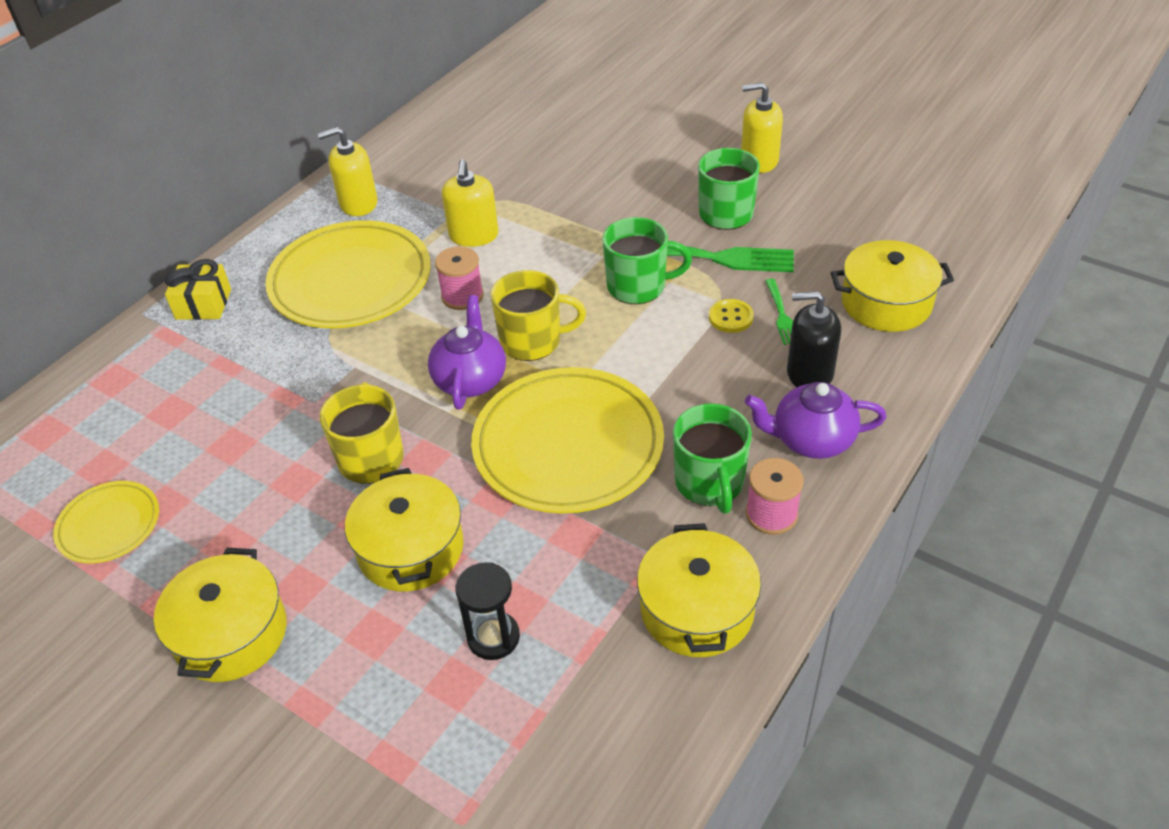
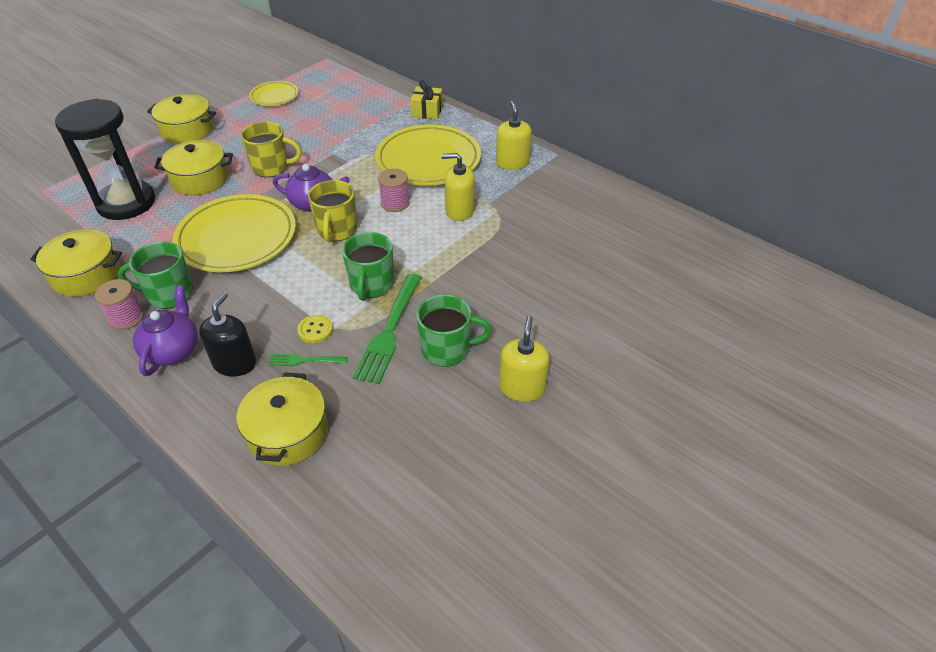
camera: 95 degrees right, 0 degrees up
(493, 637) = (126, 203): black hourglass -> black hourglass, size x2.08

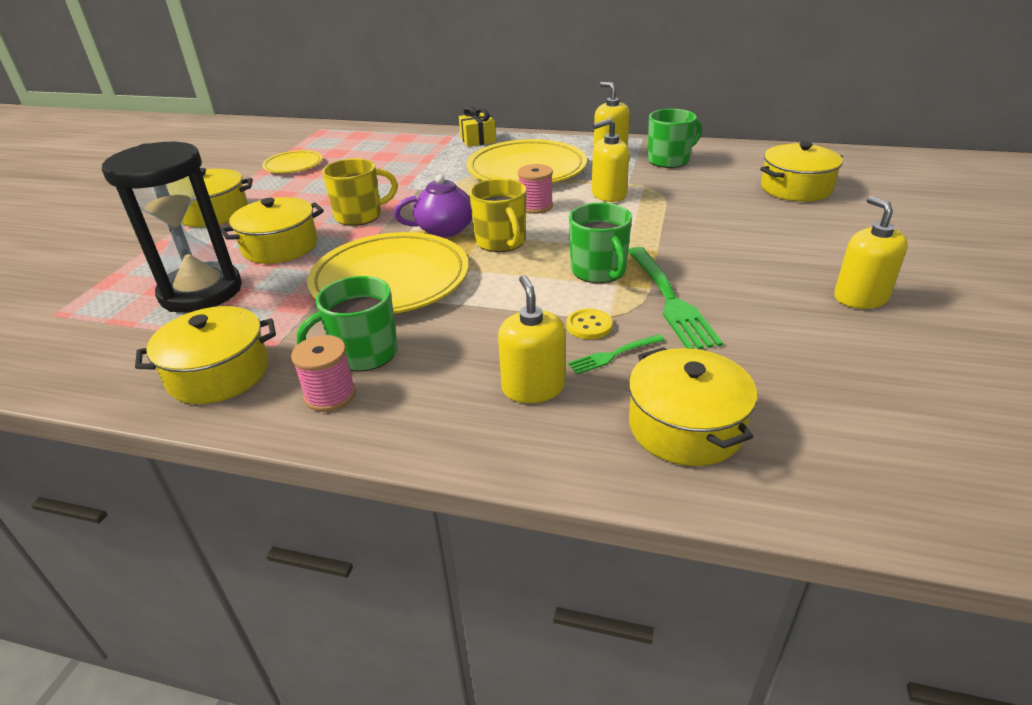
camera: 25 degrees left, 10 degrees down
(173, 350) = (435, 404): purple teapot -> none
(235, 363) = (533, 387): black soap dispenser -> yellow soap dispenser
(447, 349) = (748, 294): green mug -> green mug (669, 160)
(614, 260) = (796, 188): none -> yellow pot

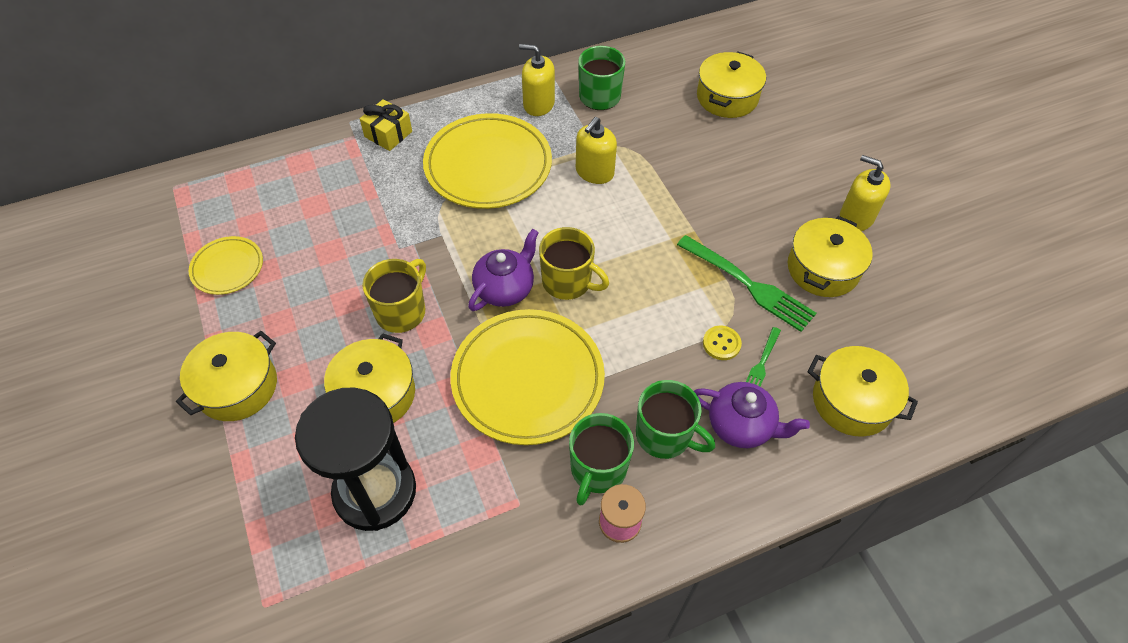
camera: 40 degrees left, 20 degrees up
(219, 373) = (512, 560): yellow pot -> yellow pot (823, 269)
(533, 387) = (741, 425): yellow soap dispenser -> purple teapot
(536, 206) = (549, 218): pink spool -> none
(599, 271) = (675, 279): green mug -> green mug (665, 435)

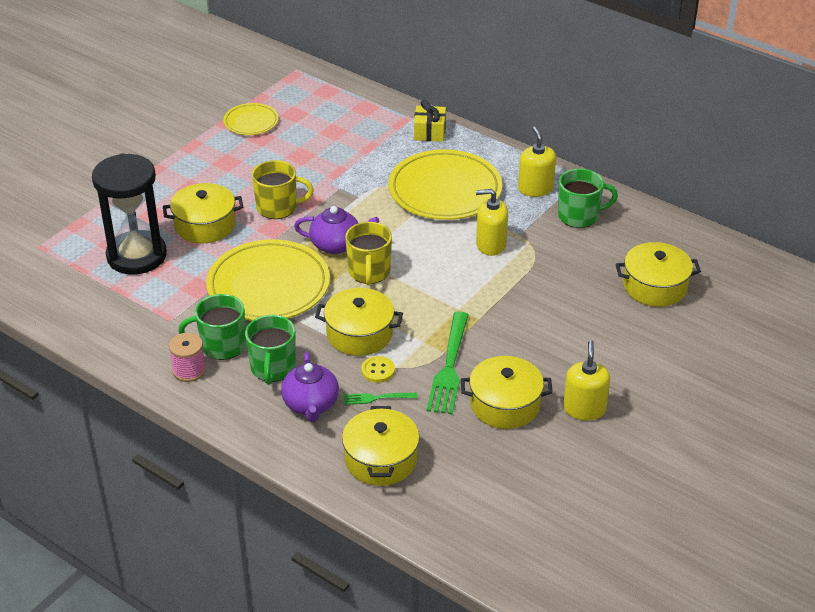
camera: 60 degrees right, 15 degrees down
(237, 387) = (168, 169): yellow pot -> yellow pot (359, 334)

